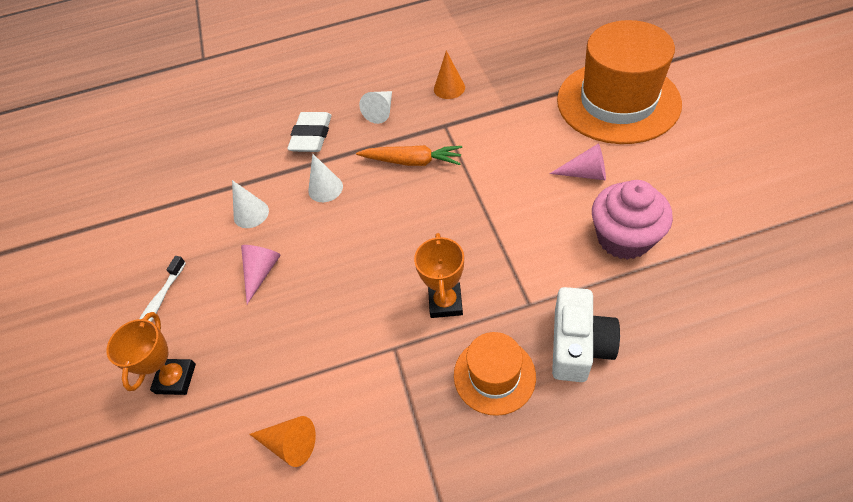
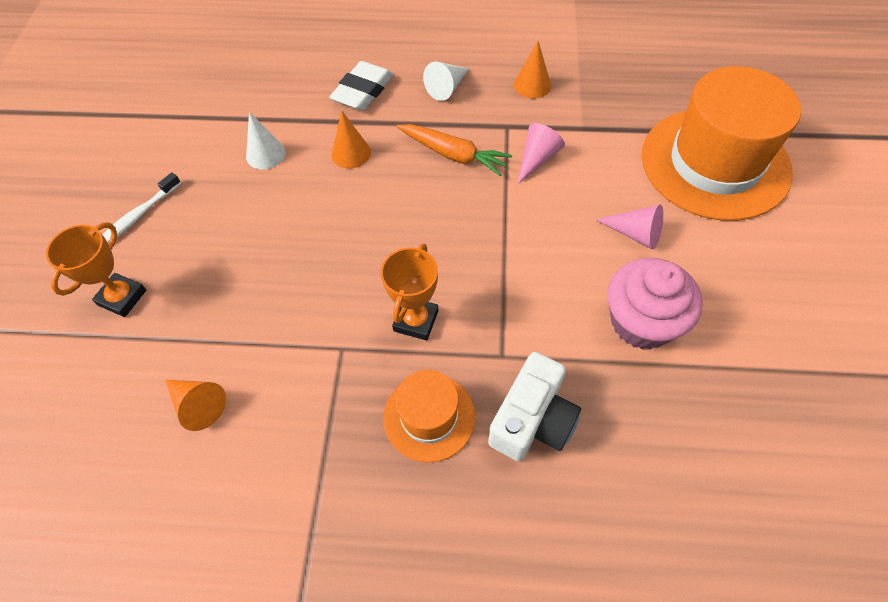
camera: 15 degrees right, 5 degrees up
(261, 272) = (248, 220): pink cone -> pink cone (537, 159)
(325, 188) = (351, 153): white cone -> orange cone

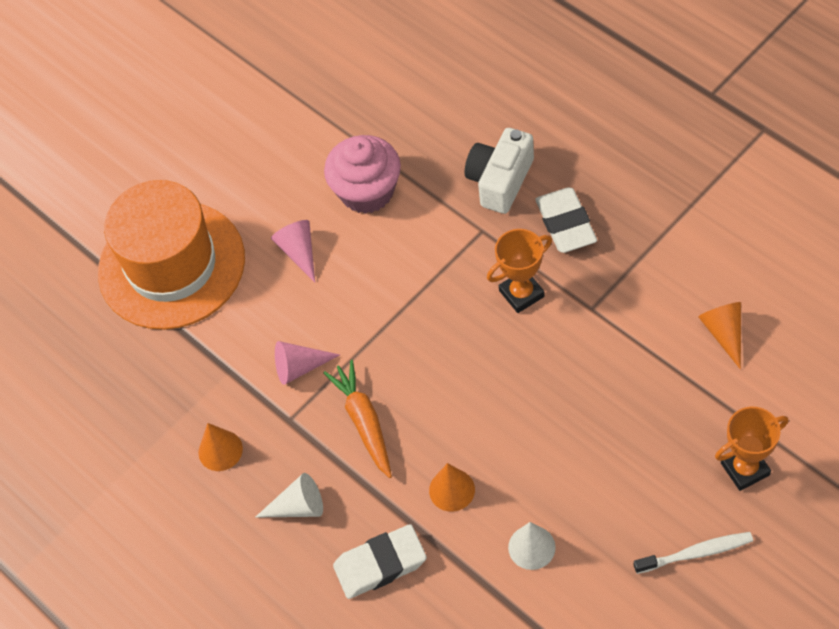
camera: 135 degrees left, 0 degrees up
(429, 417) = (565, 224): orange hat -> white eraser
(532, 420) = (500, 181): white camera -> white camera turned 45 degrees counterclockwise

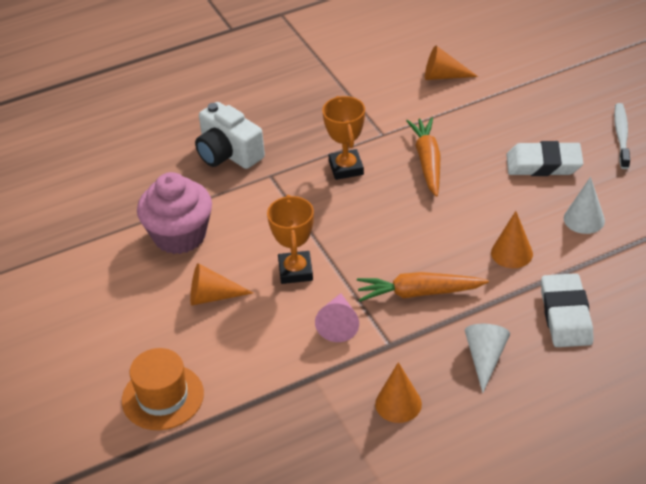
camera: 75 degrees left, 15 degrees down
(171, 265) = (163, 397): orange hat -> orange hat, size x0.51
(299, 252) = (213, 296): pink cone -> orange cone
(564, 366) = (427, 161): none -> orange carrot
(565, 224) = (296, 128): white eraser -> white eraser (543, 164)
(745, 469) = (561, 95): orange trophy -> orange trophy (295, 271)

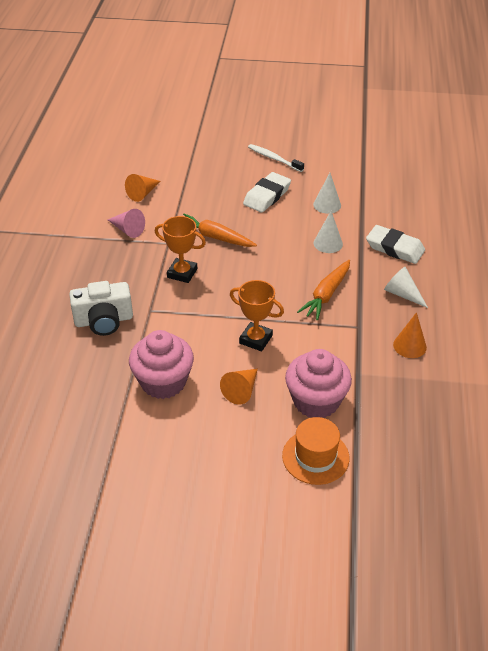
camera: 60 degrees left, 0 degrees up
(242, 361) = (316, 401): none -> pink cupcake
(338, 324) = (322, 341): pink cone -> pink cone (127, 230)
(511, 253) = (328, 243): orange cone -> white cone

